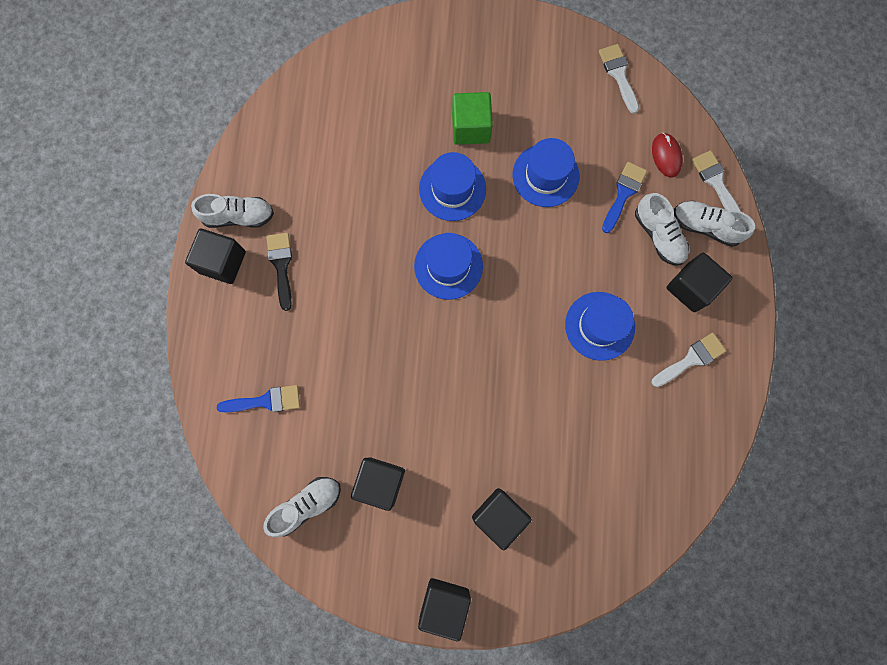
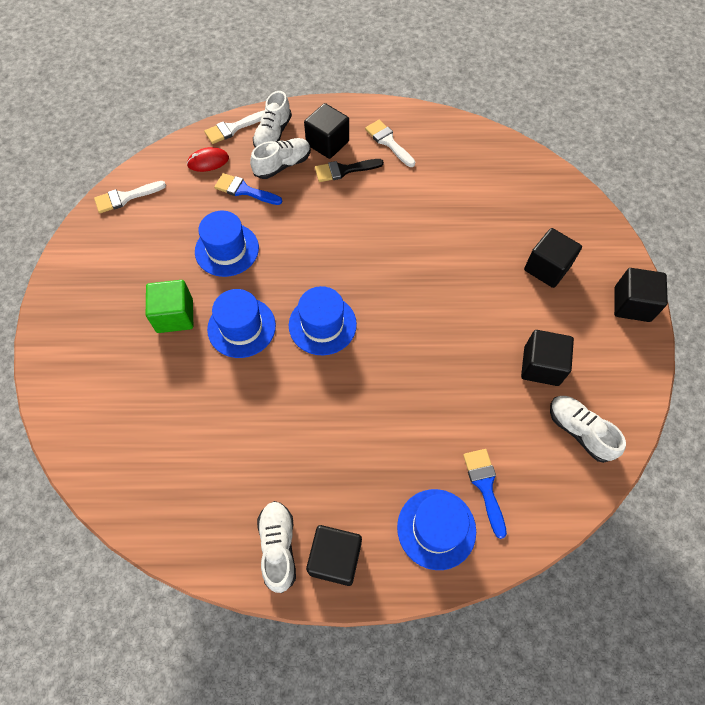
camera: 95 degrees left, 15 degrees down
(281, 265) = (334, 489): black brush -> black brush (344, 170)
(599, 326) = (368, 203): blue hat -> blue hat (436, 528)

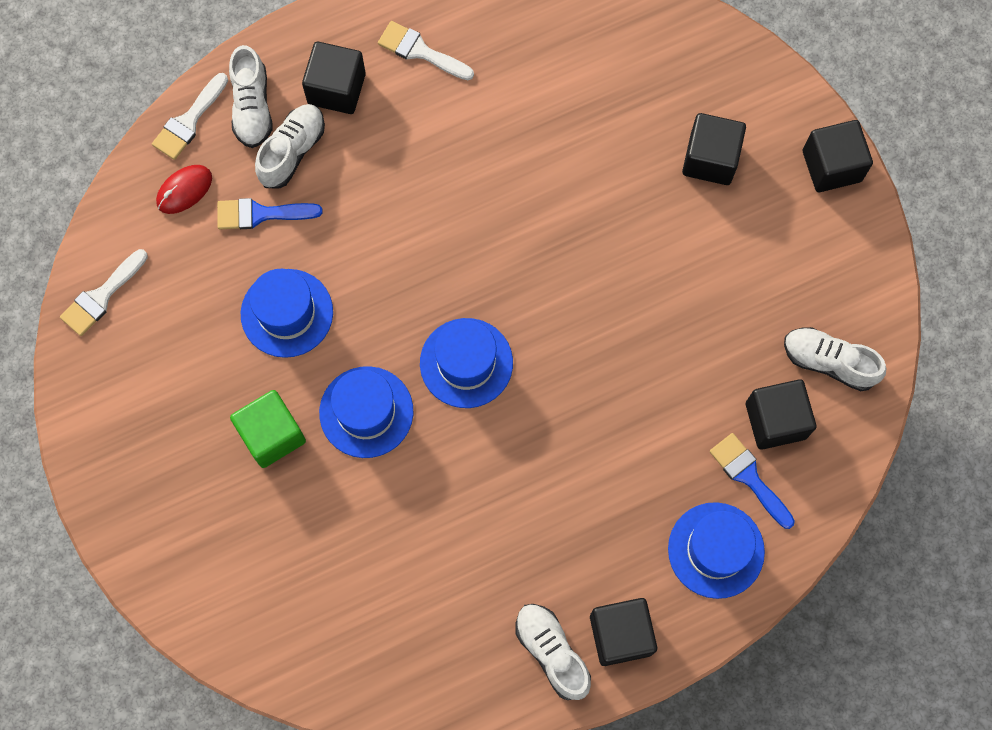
camera: 25 degrees left, 10 degrees up
(344, 170) = (381, 123): black brush -> none
(541, 366) = (754, 299): black cube -> black cube (775, 420)

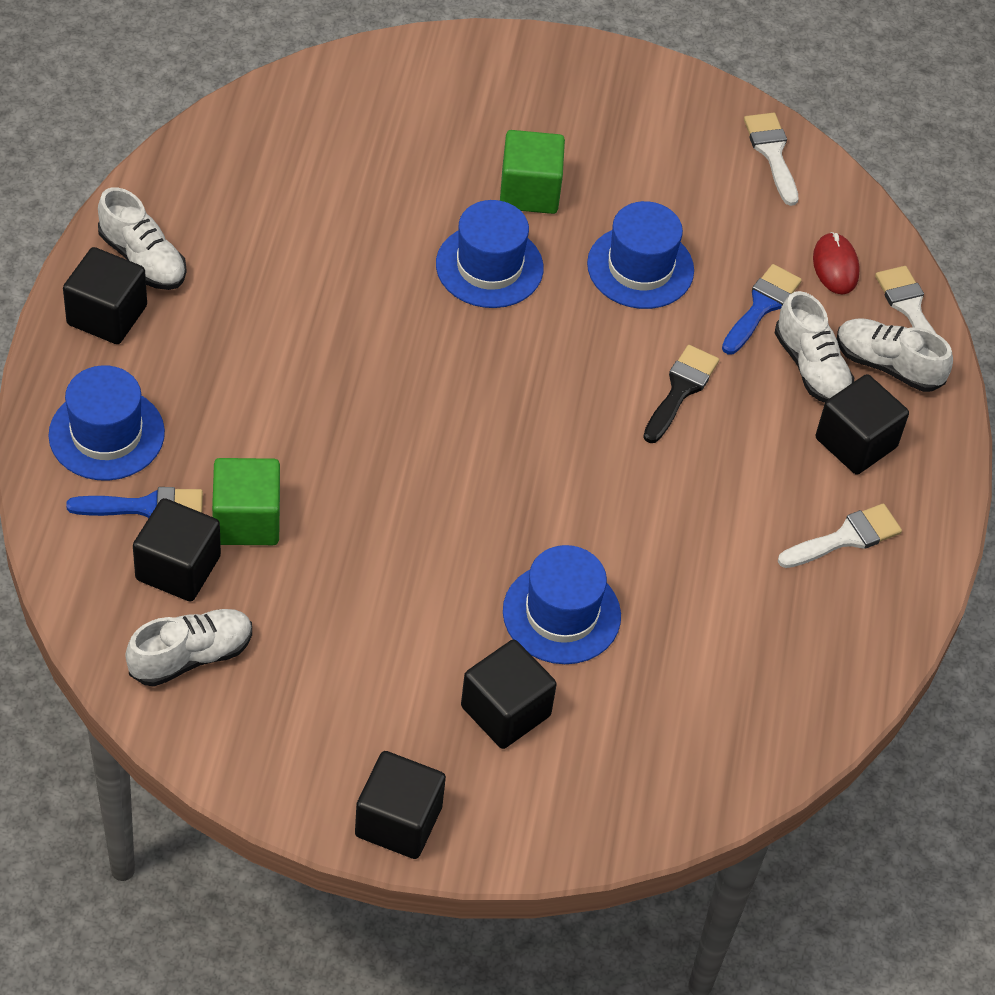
camera: 120 degrees right, 20 degrees down
(378, 218) = (680, 390): none -> black brush
(466, 363) = (469, 366): blue hat -> blue hat (561, 614)
(552, 652) = (143, 259): white shoe -> white shoe turned 45 degrees clockwise
(705, 407) = (246, 520): none -> green cube

